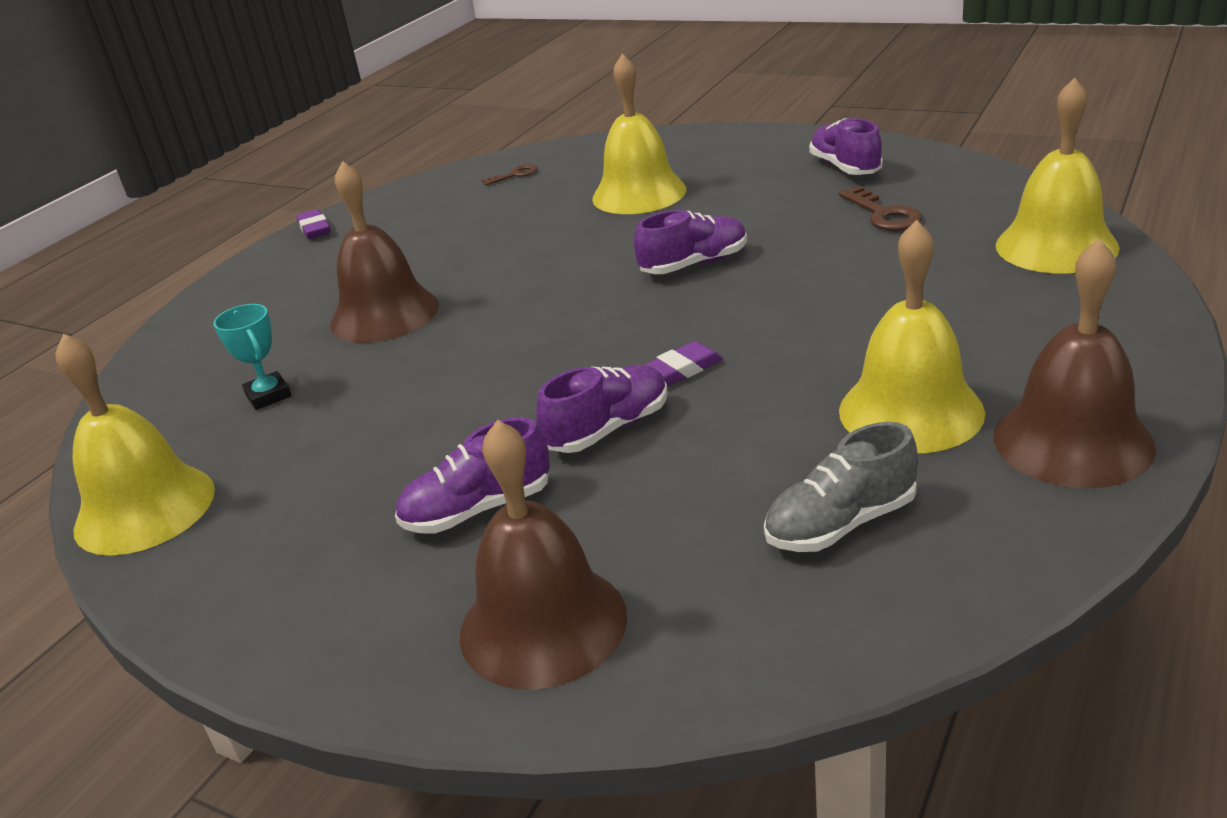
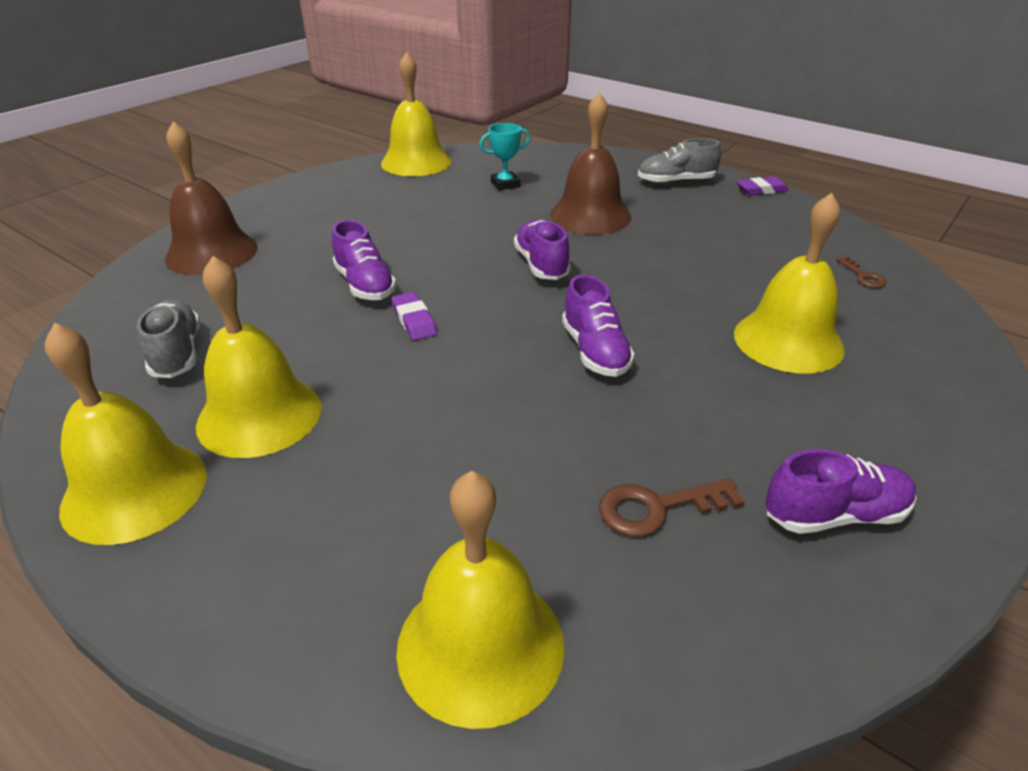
camera: 95 degrees right, 5 degrees up
(281, 277) = (676, 182): none -> grey shoe
(478, 509) = (324, 240): purple shoe -> purple shoe (541, 265)
(1072, 441) = (134, 490): brown bell -> yellow bell

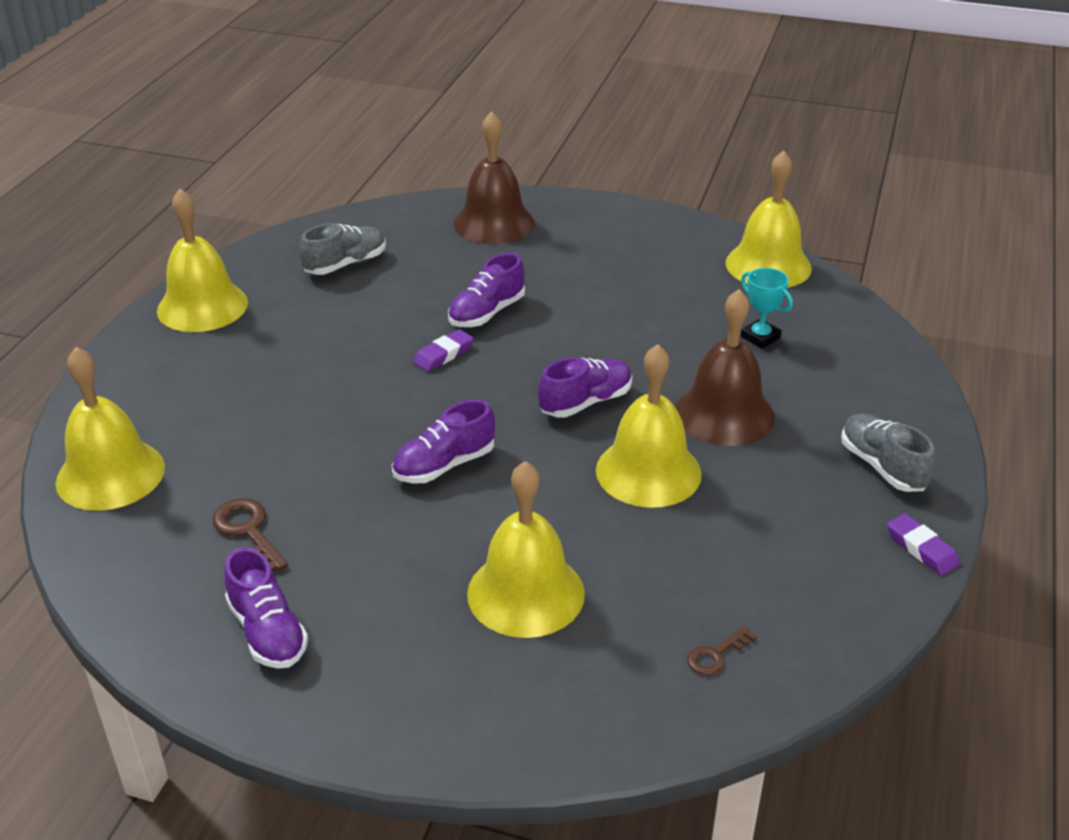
camera: 70 degrees right, 0 degrees up
(259, 415) = (289, 324): yellow bell -> yellow bell (648, 471)

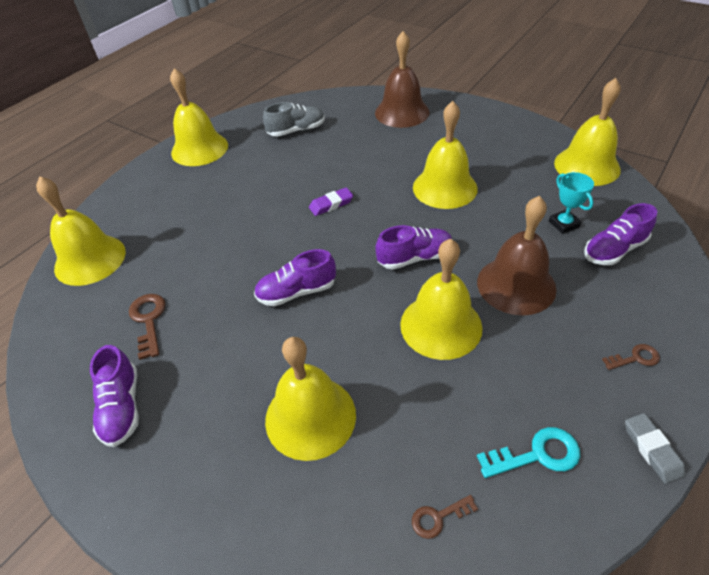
camera: 20 degrees right, 10 degrees up
(487, 313) = (372, 177): purple shoe -> purple shoe (614, 250)
(593, 314) = (445, 187): none -> yellow bell
(803, 577) = (537, 454): none -> turquoise key
(882, 466) = (635, 358): grey shoe -> brown key
(921, 548) = (652, 449): purple eraser -> grey eraser

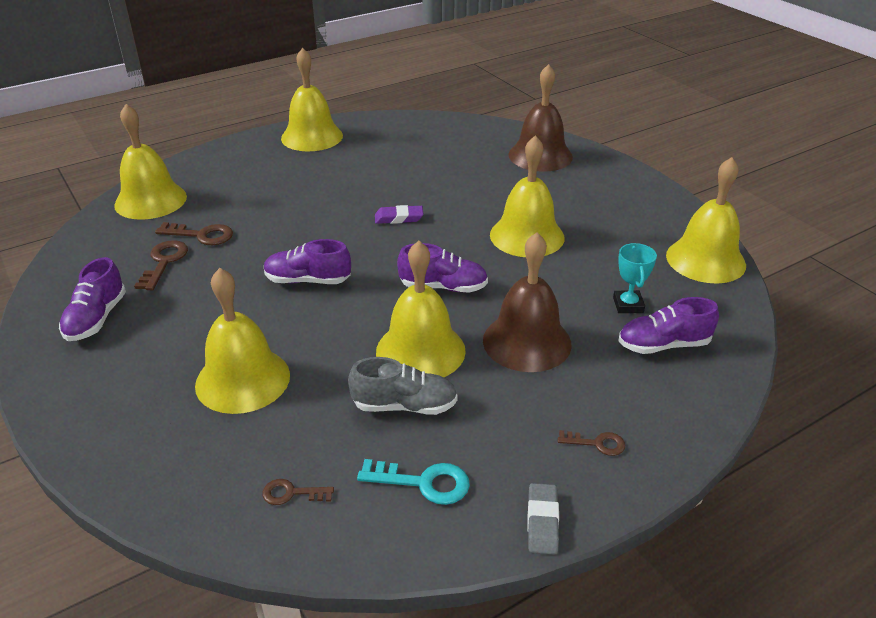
camera: 20 degrees right, 10 degrees down
(165, 279) = (201, 235): none -> brown key
(296, 130) = (417, 145): grey shoe -> grey shoe (404, 405)

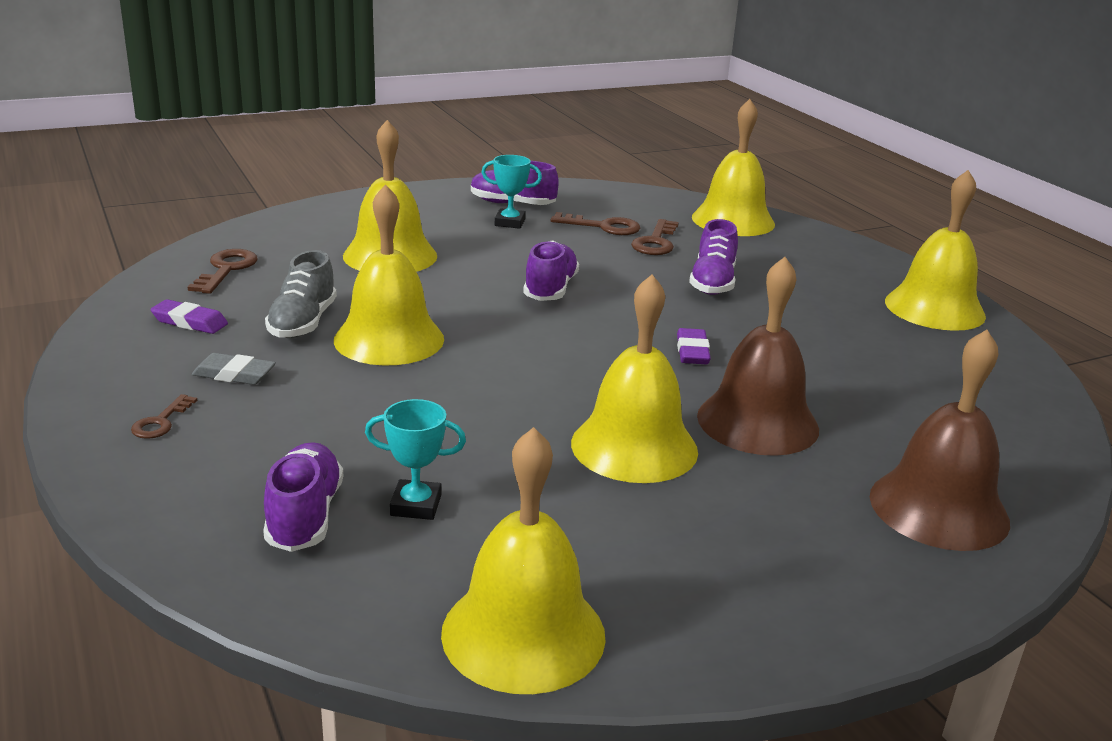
camera: 95 degrees right, 10 degrees down
(151, 315) = (510, 222): none -> turquoise trophy
(292, 493) = (226, 269): brown key -> brown key, size x1.60
(423, 482) = (189, 322): turquoise key -> purple eraser
(443, 287) = (512, 365): purple shoe -> purple shoe (712, 283)
(527, 342) = (370, 406): brown bell -> brown bell (757, 422)
(542, 522) = (87, 372): grey eraser -> grey eraser (234, 374)

